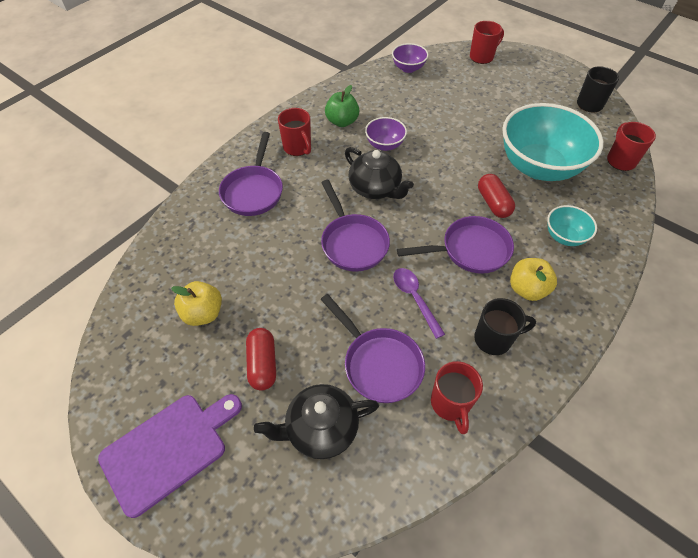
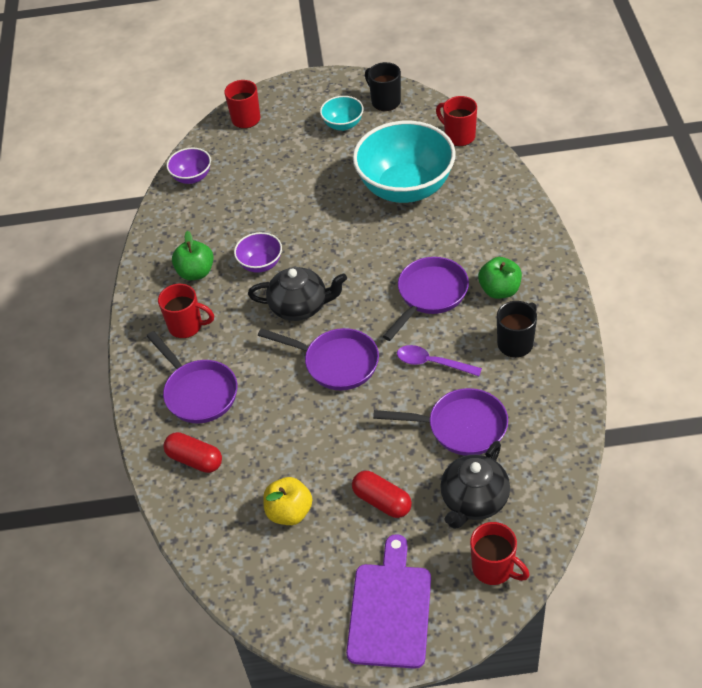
camera: 40 degrees left, 5 degrees down
(450, 404) = (535, 409): red mug -> red mug (494, 568)
(493, 203) = (405, 245): red capsule -> red capsule (195, 460)
(527, 289) = (499, 290): yellow apple -> green apple
(564, 236) = (483, 230): turquoise bowl -> turquoise bowl (343, 124)

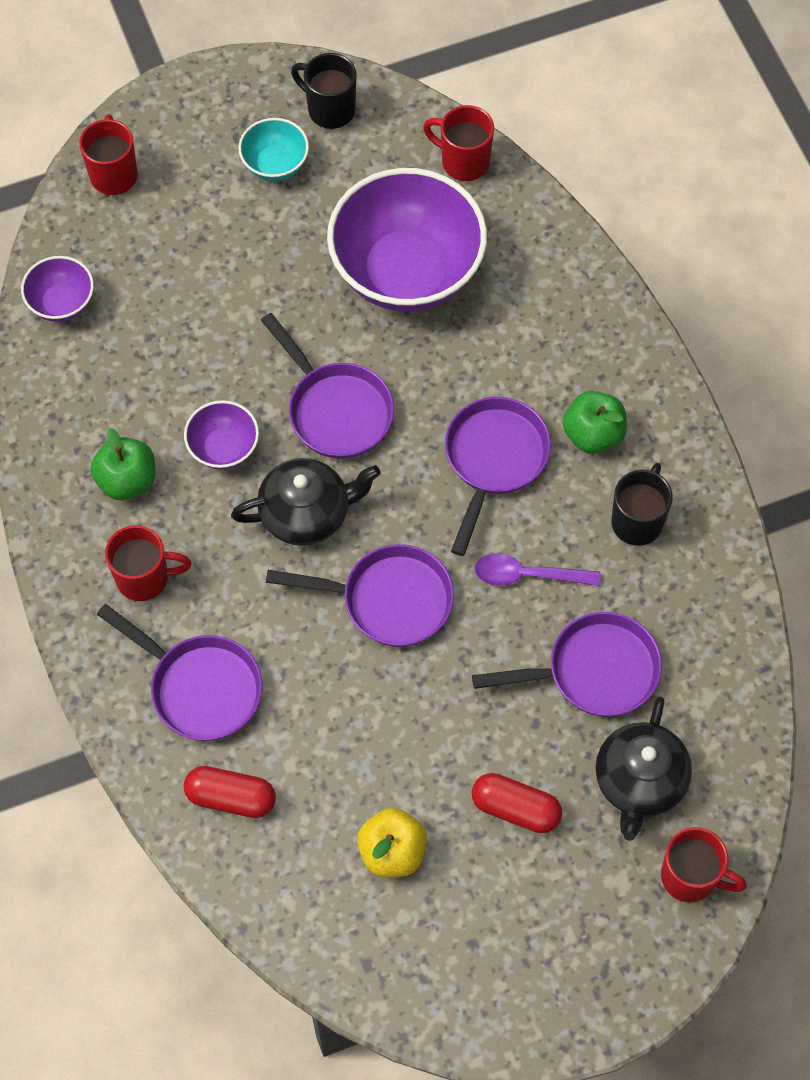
camera: 20 degrees left, 15 degrees up
(337, 253) = (335, 410): none -> purple pan
(390, 610) = (570, 966): purple cutting board -> none
(405, 188) = (407, 272): turquoise bowl -> purple bowl

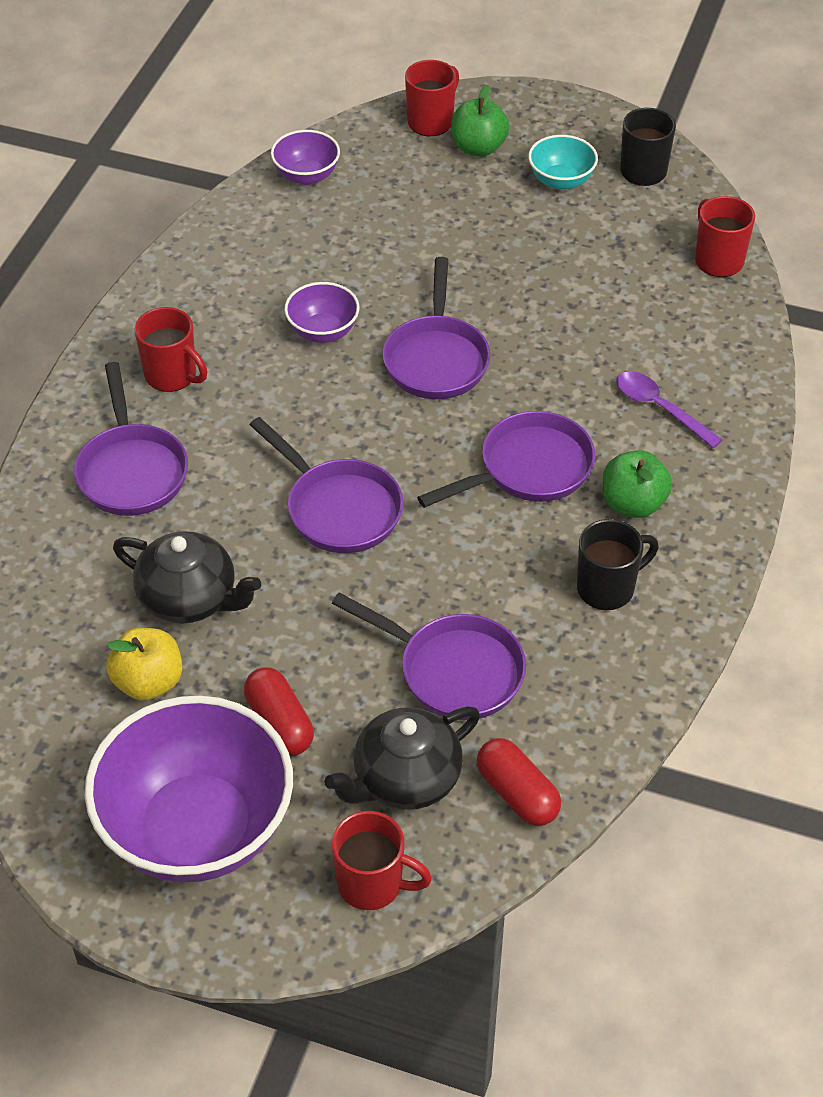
camera: 40 degrees right, 15 degrees down
(127, 480) = (230, 308): green apple -> green apple (478, 148)
(231, 798) = (71, 558): red capsule -> red capsule (517, 793)
(307, 513) = (339, 411): black teapot -> black teapot (190, 598)
(407, 272) = (592, 304): purple bowl -> purple bowl (197, 829)
(527, 575) = (471, 565): purple spoon -> purple spoon (660, 409)
(690, 877) = (372, 884): red mug -> red mug turned 45 degrees counterclockwise

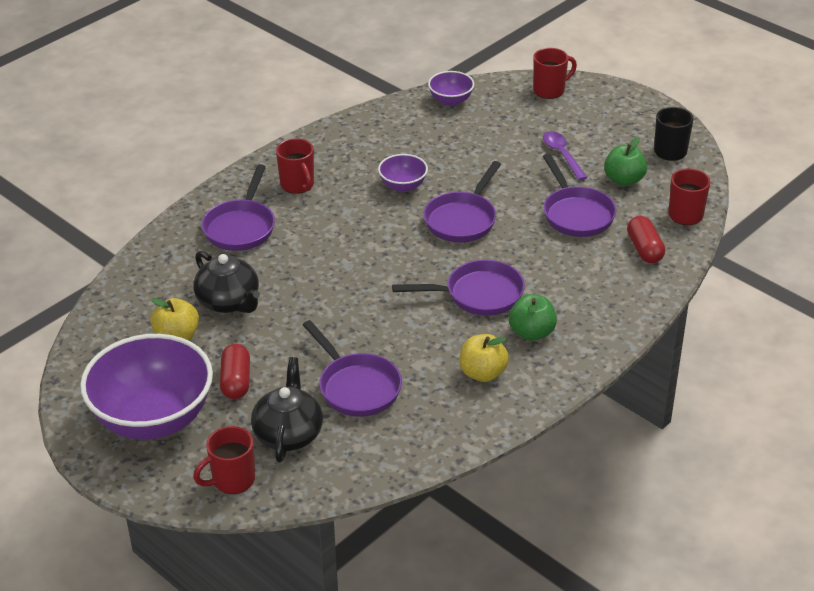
camera: 25 degrees right, 10 degrees down
(338, 508) = (347, 281): purple pan -> purple pan (576, 214)
(372, 884) = (232, 480): red mug -> red mug turned 105 degrees clockwise
(405, 779) = (288, 433): black teapot -> black teapot turned 105 degrees clockwise
(478, 148) = (570, 112): green apple -> green apple (624, 180)
(517, 793) = (350, 463): red capsule -> red capsule (644, 249)
(561, 181) = (611, 143): turquoise bowl -> none
(607, 588) = (483, 373): black mug -> yellow apple
(660, 409) = (586, 286): purple spoon -> purple spoon (562, 155)

